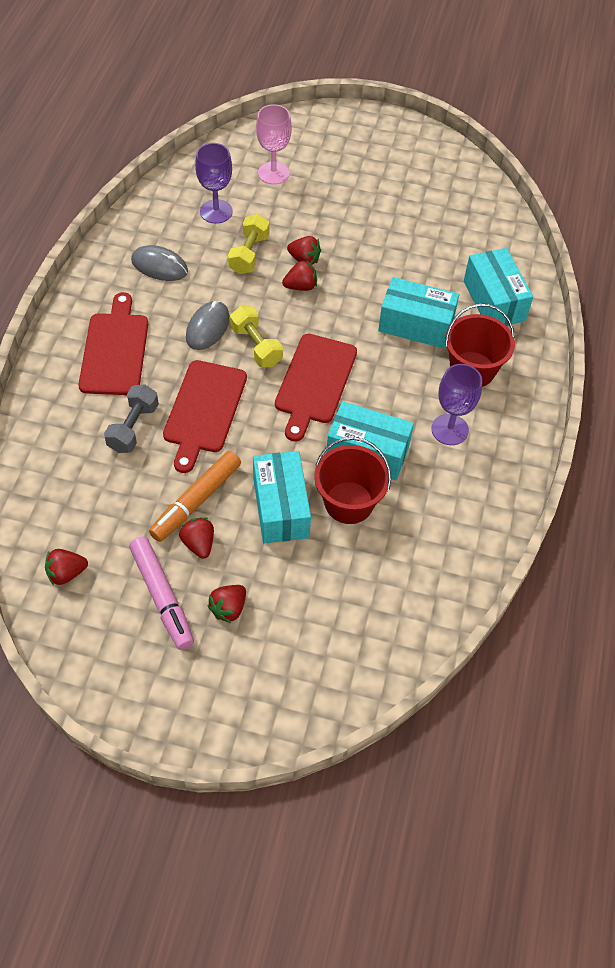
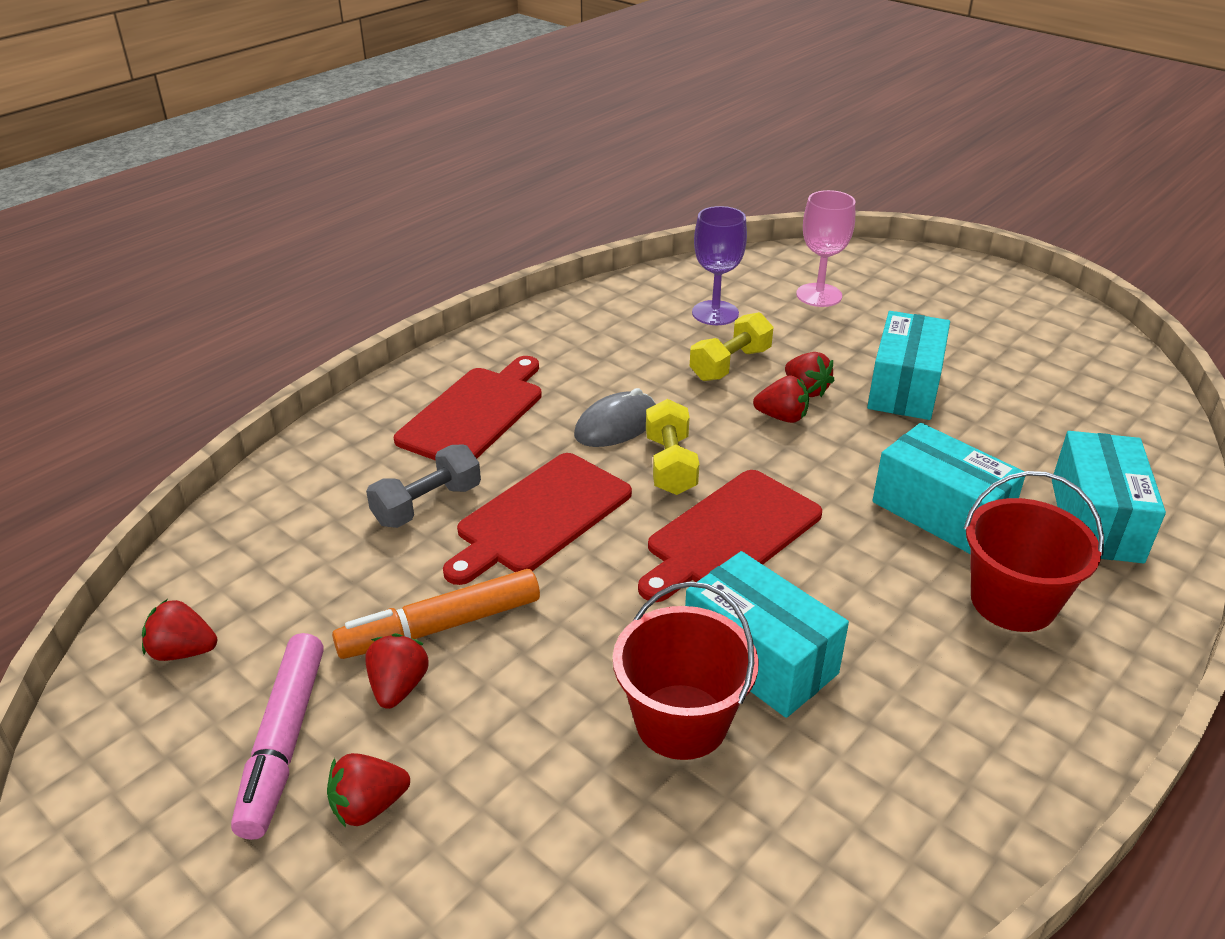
camera: 30 degrees right, 20 degrees down
(159, 266) = (601, 346): grey mouse -> none
(281, 507) = (563, 685): turquoise box -> turquoise box (904, 387)
(449, 429) = (927, 675): purple goblet -> none

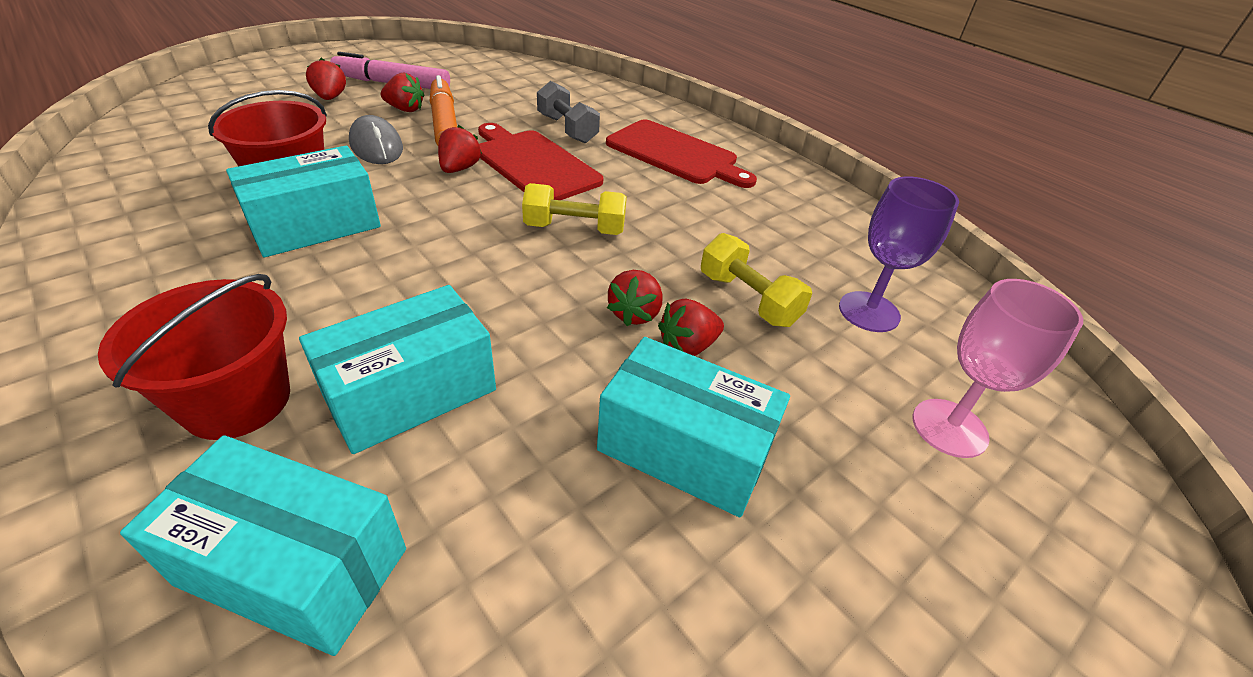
camera: 95 degrees right, 5 degrees up
(183, 651) = (476, 67): red strawberry -> red strawberry (459, 169)
(616, 425) = (644, 211): grey mouse -> grey mouse (376, 146)
(729, 534) = (463, 240): red cutting board -> none

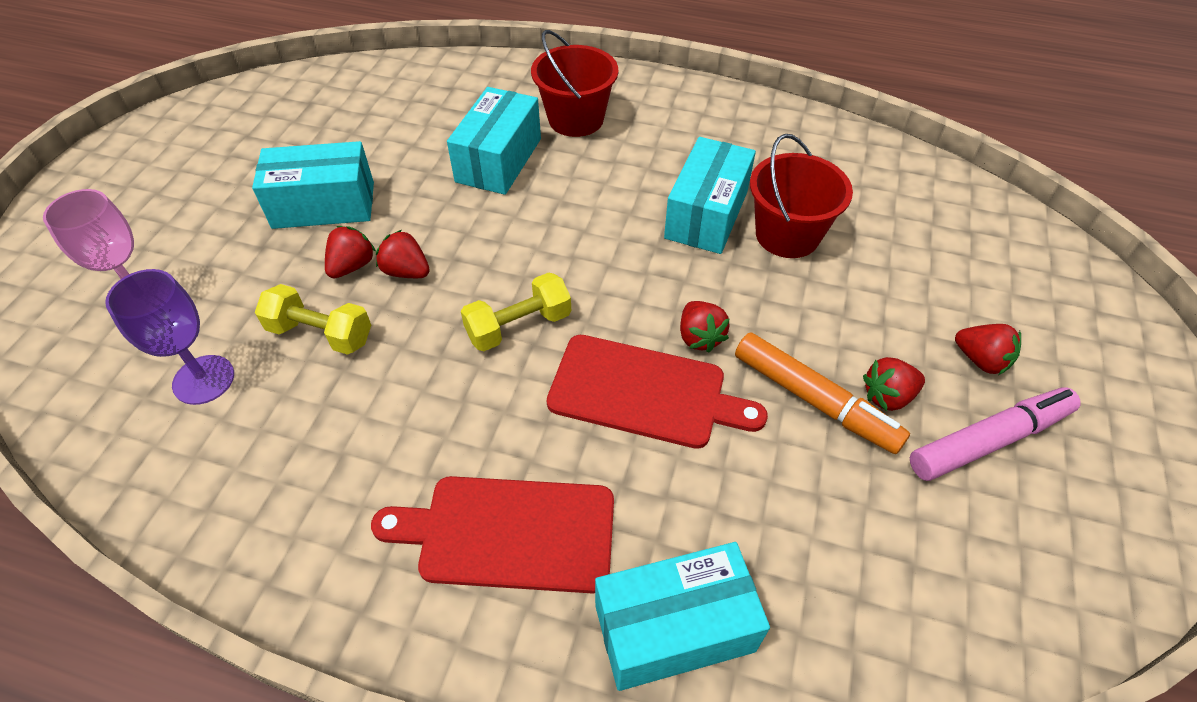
camera: 150 degrees right, 10 degrees up
(293, 566) = (469, 94): turquoise box -> turquoise box (674, 628)
(376, 146) = (810, 318): grey mouse -> none
(567, 129) = (683, 493): grey dumbbell -> none
(635, 313) = (406, 271): red strawberry -> red strawberry turned 45 degrees counterclockwise

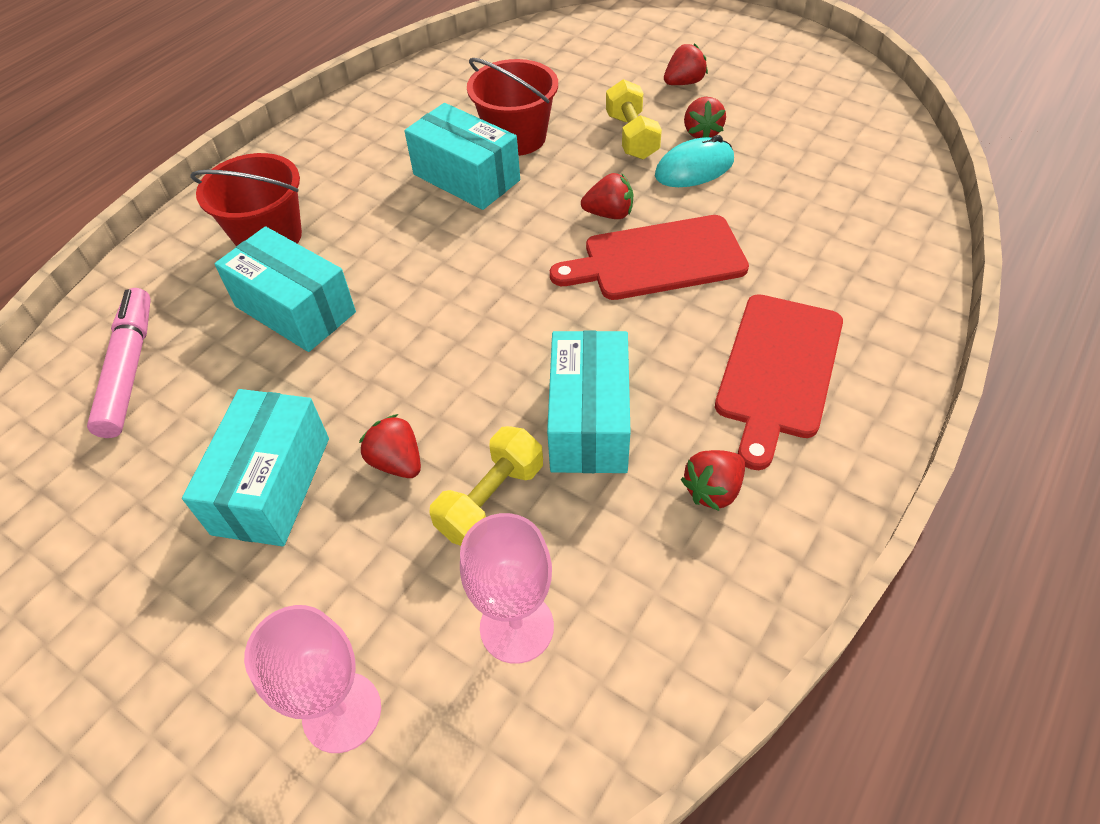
camera: 70 degrees left, 0 degrees up
(203, 380) = (516, 627): purple goblet -> pink goblet
(406, 271) = (430, 411): red strawberry -> red strawberry (713, 490)
(519, 326) = (549, 329): yellow dumbbell -> yellow dumbbell (631, 136)
(644, 393) = (657, 259): red cutting board -> red cutting board turned 135 degrees counterclockwise
(674, 628) = (875, 287): turquoise box -> turquoise box (589, 421)
(814, 400) = (694, 168): orange marker -> turquoise mouse
(989, 440) = (752, 100): pink marker -> pink marker (129, 369)

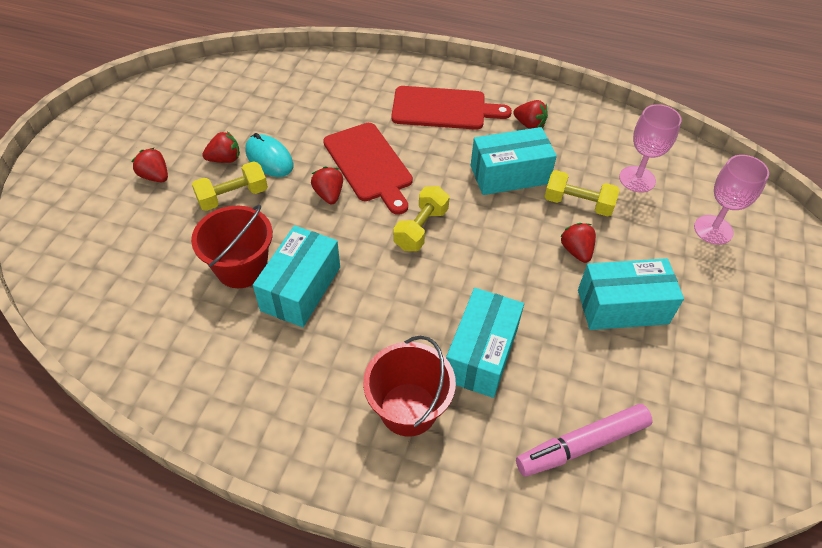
camera: 110 degrees left, 0 degrees up
(397, 462) = (576, 251): red strawberry -> red strawberry turned 135 degrees clockwise
(514, 292) = (421, 229): none -> yellow dumbbell

